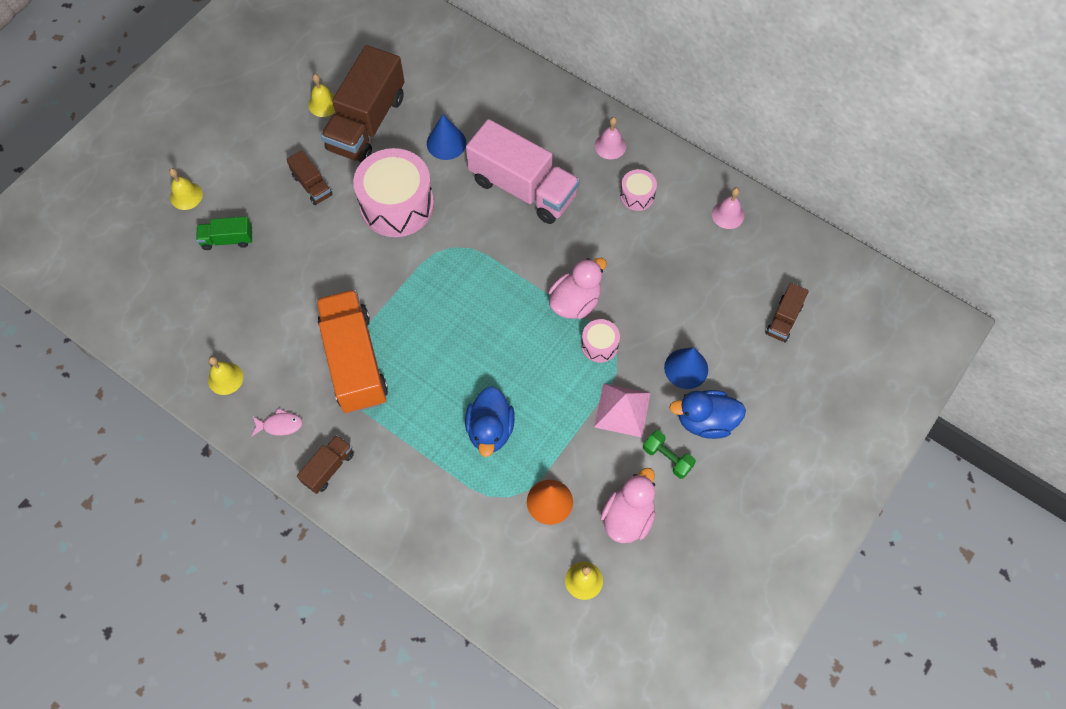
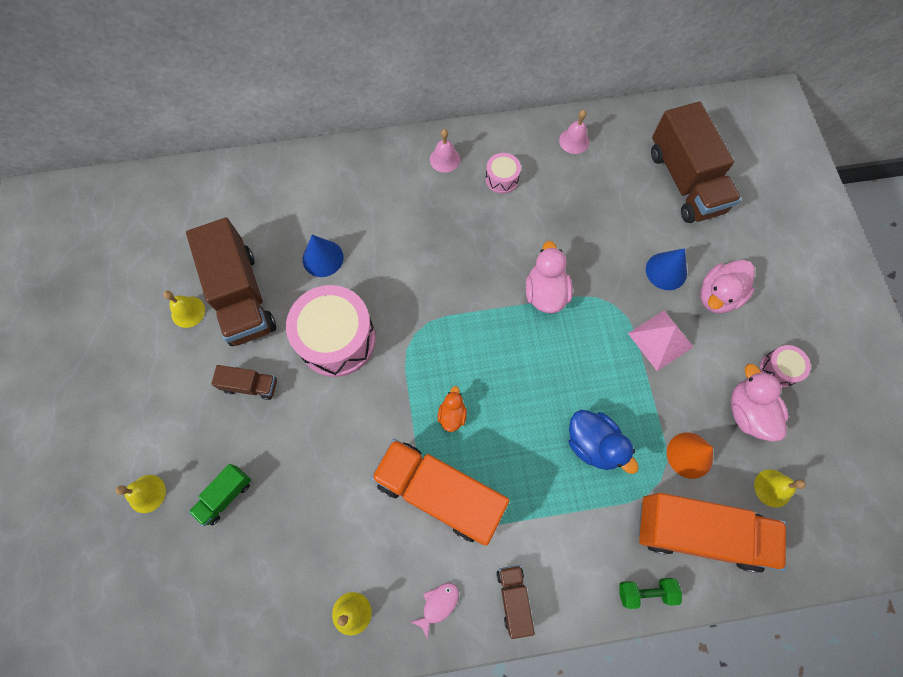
camera: 45 degrees left, 5 degrees up
(417, 321) = (452, 414): none -> orange duck
(495, 553) = (698, 532): none -> orange truck
(523, 188) = (417, 242): pink truck -> none
(599, 345) = (595, 308): pink drum -> pink drum (778, 369)
(667, 458) = (724, 345): green dumbbell -> green dumbbell (645, 591)
(705, 421) = (717, 296): blue duck -> pink duck
(783, 319) = (685, 181): brown truck -> brown truck, size x2.12

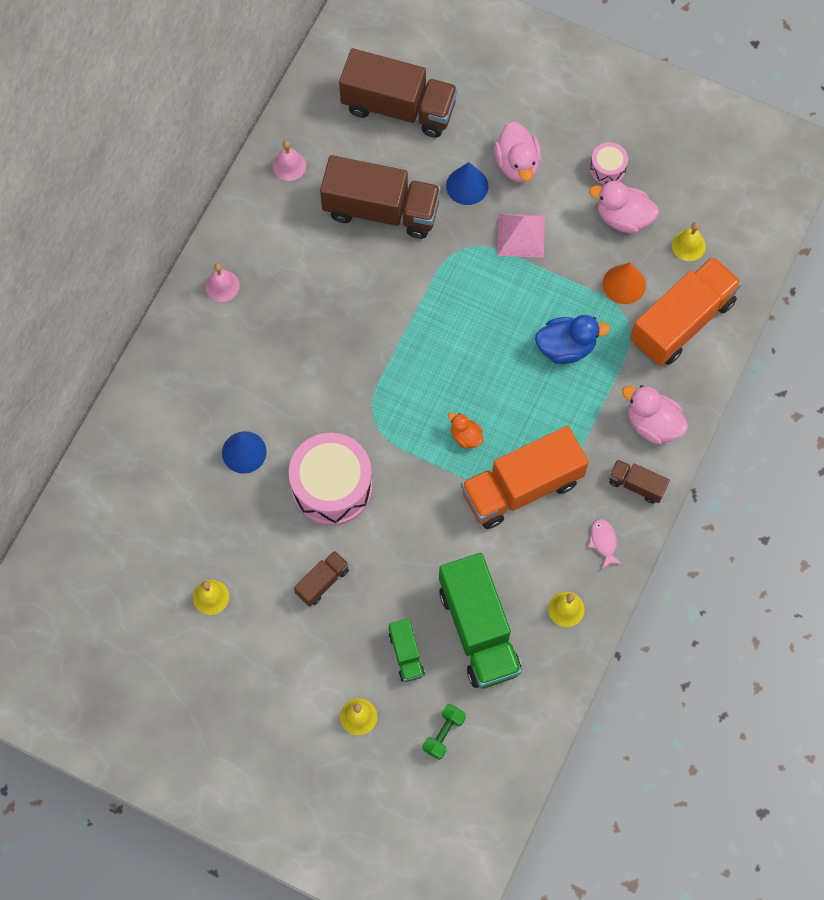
camera: 55 degrees left, 0 degrees up
(242, 296) = (230, 542): brown truck -> brown truck (381, 210)
(284, 545) = (478, 630): none -> green truck
(502, 179) = (280, 252): pink drum -> none
(545, 293) = (415, 292): pink duck -> pink duck (652, 424)
(645, 591) = (696, 389): green dumbbell -> green dumbbell (443, 733)

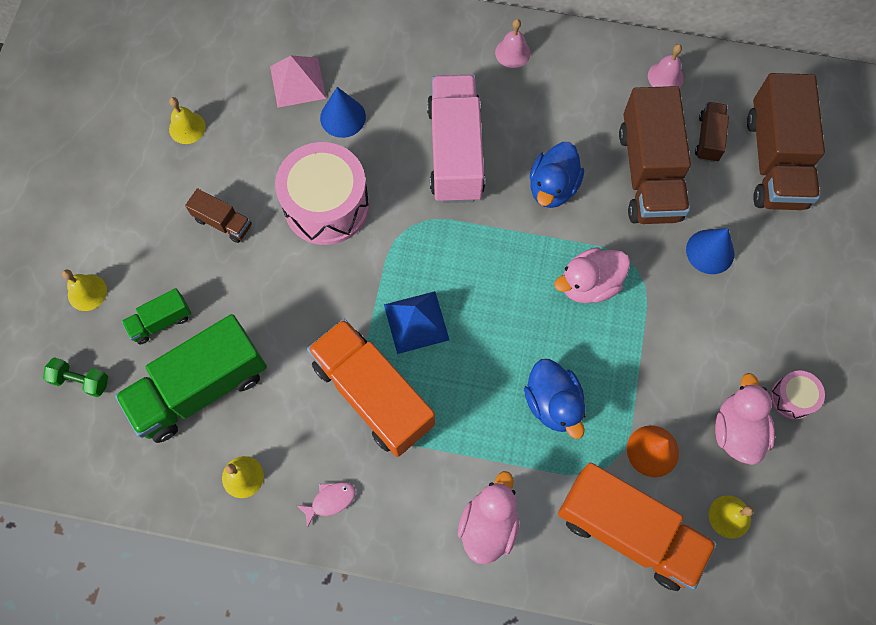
camera: 75 degrees right, 0 degrees up
(311, 363) = (455, 152): none -> pink truck
(371, 291) = (552, 187): none -> blue duck
(465, 436) = (416, 322): orange duck -> blue pyramid
(517, 164) = (757, 297): pink duck -> pink duck (589, 284)
(520, 235) = (672, 322): pink pyramid -> pink pyramid (298, 82)
(636, 485) = (408, 523): brown truck -> brown truck (708, 138)

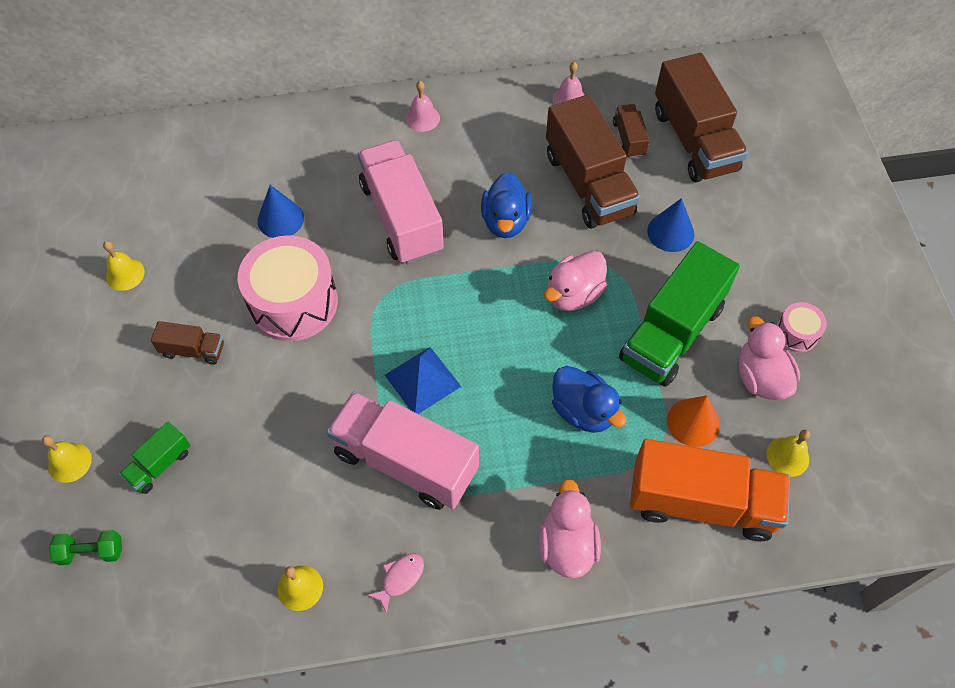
camera: 20 degrees left, 10 degrees down
(201, 388) = (225, 516): green truck -> green truck (671, 333)
(298, 82) = (224, 201): pink pyramid -> none
(373, 394) = (405, 462): orange truck -> pink truck

